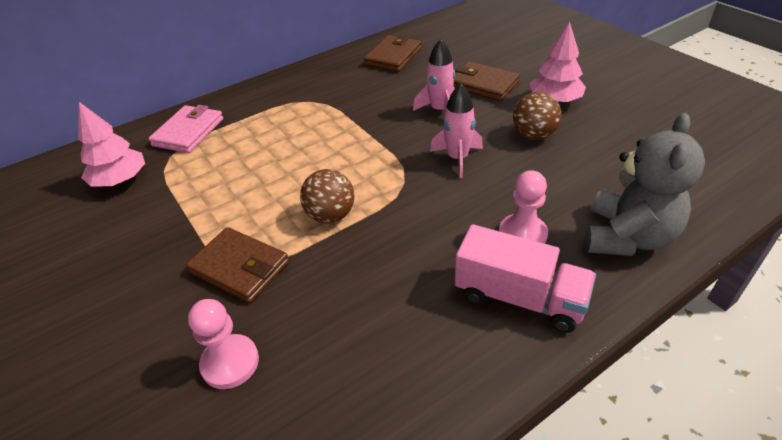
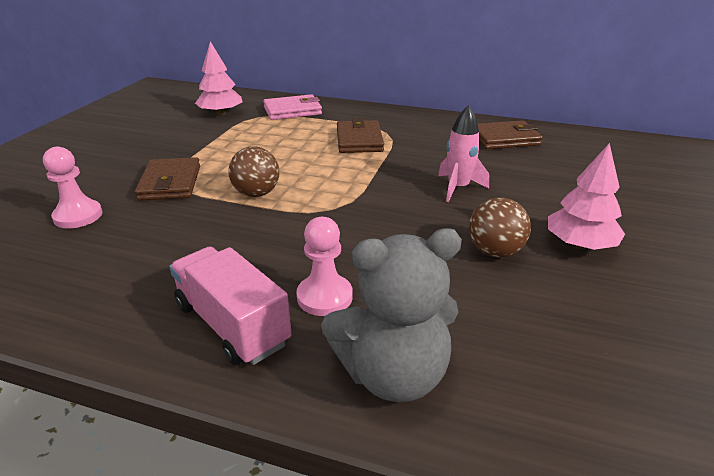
camera: 50 degrees right, 10 degrees down
(457, 158) = (397, 222): pink rocket -> none
(483, 84) = (537, 195): brown wallet -> brown wallet (359, 140)
(519, 298) = (232, 324): pink truck -> pink truck turned 150 degrees clockwise

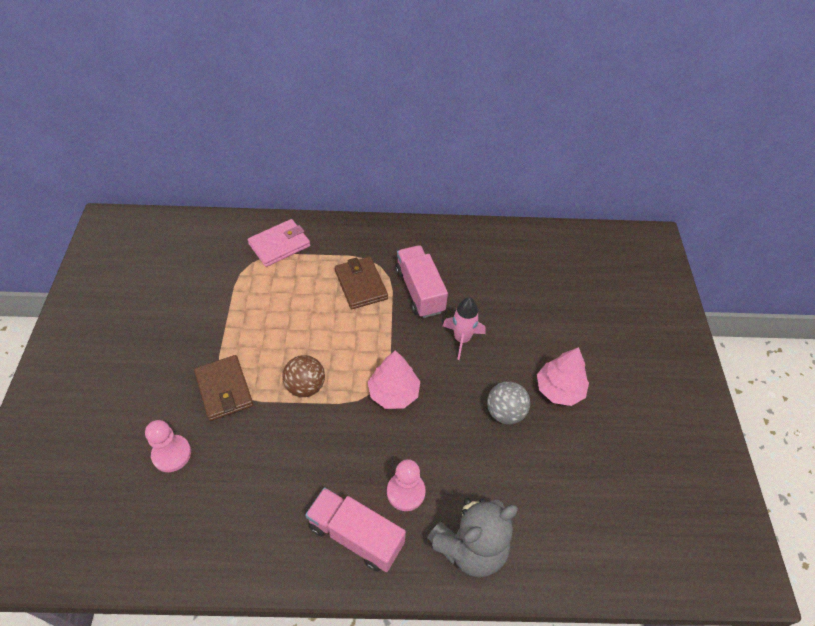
camera: 20 degrees left, 20 degrees up
(221, 113) = (211, 264): pink tree -> pink tree (393, 393)
(422, 151) = (420, 291): none -> pink truck
(495, 251) = (505, 412): brown ball -> grey ball
(504, 139) = (482, 255): brown wallet -> none

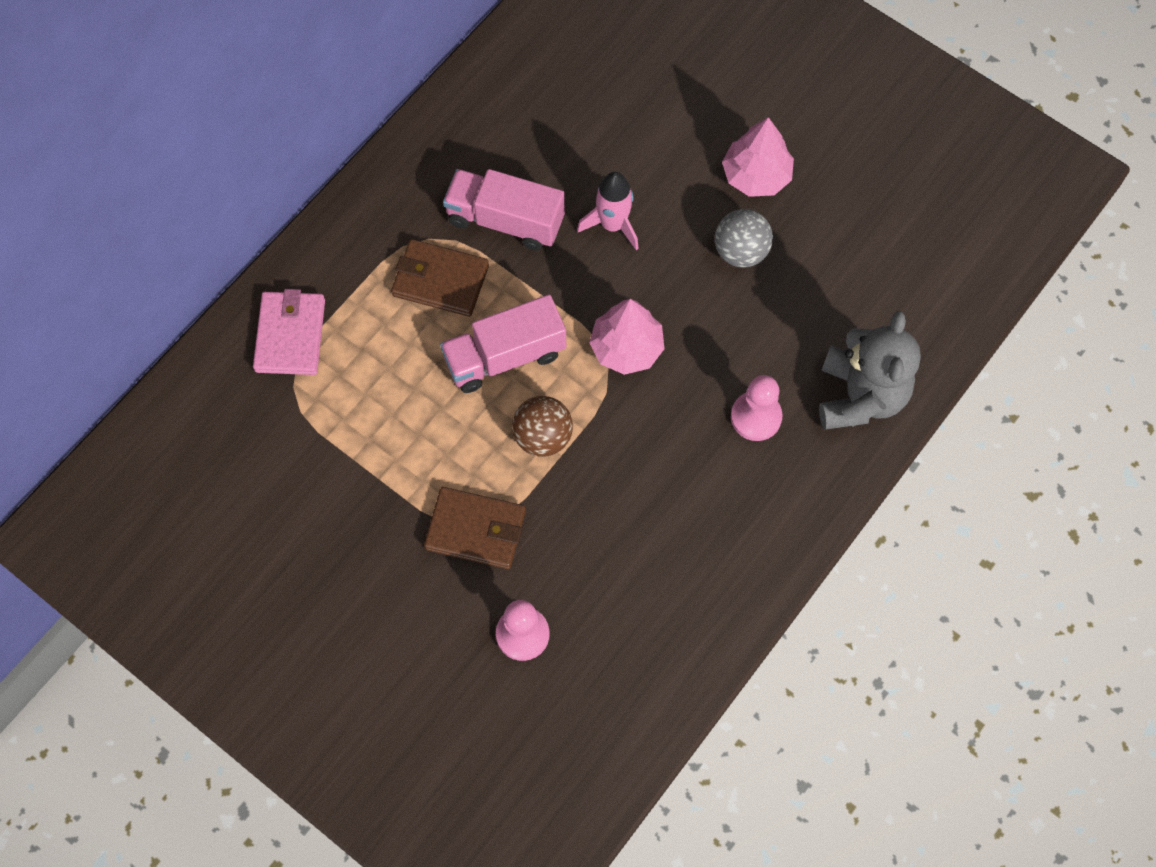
camera: 50 degrees left, 15 degrees up
(356, 535) = (767, 498): pink truck -> pink truck (505, 356)

